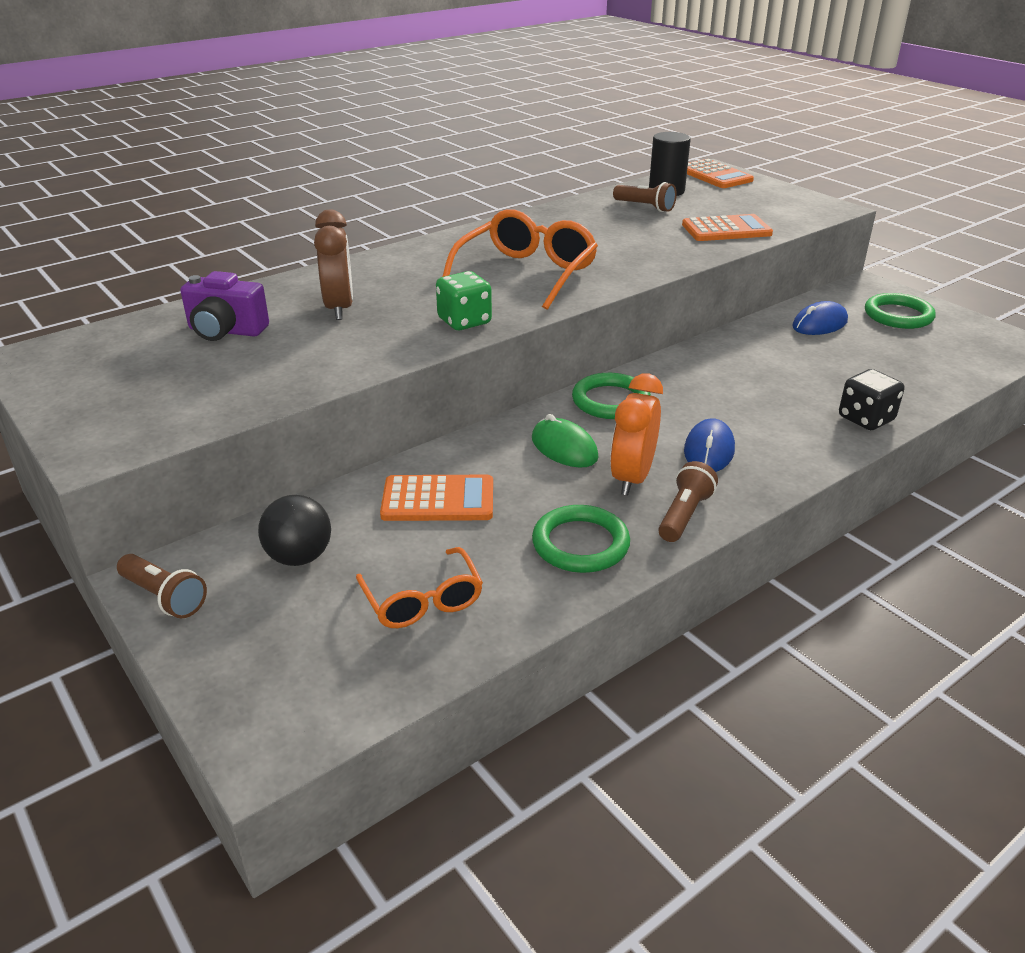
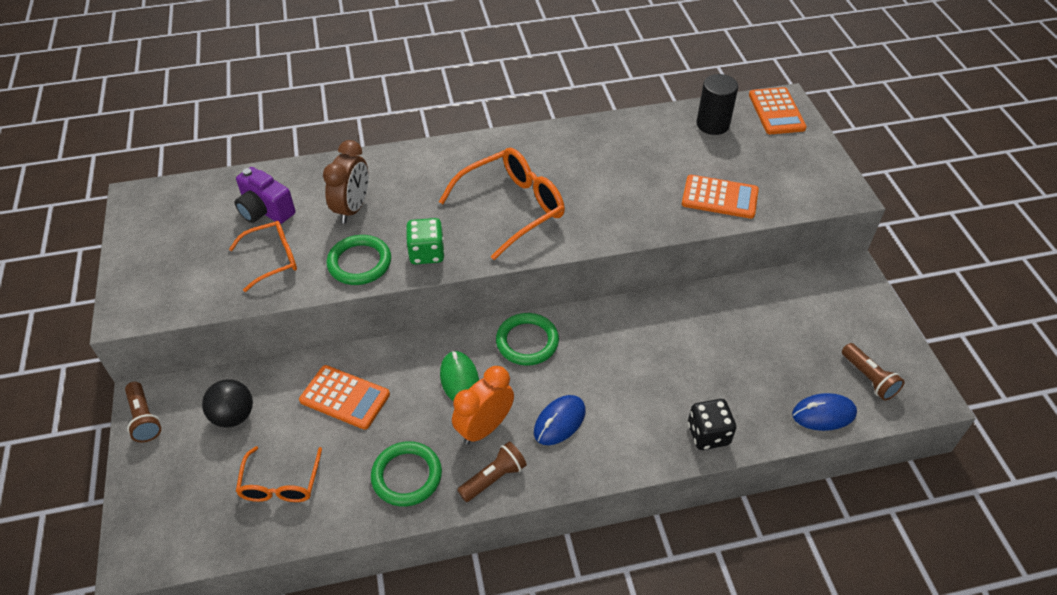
camera: 25 degrees right, 15 degrees up
(272, 365) = (272, 259): none -> orange glasses
(645, 207) = (675, 143): brown flashlight -> brown flashlight (868, 378)
(819, 324) = (764, 310): blue mouse -> blue mouse (823, 414)
(898, 315) = (845, 322): green ring -> green ring (359, 263)

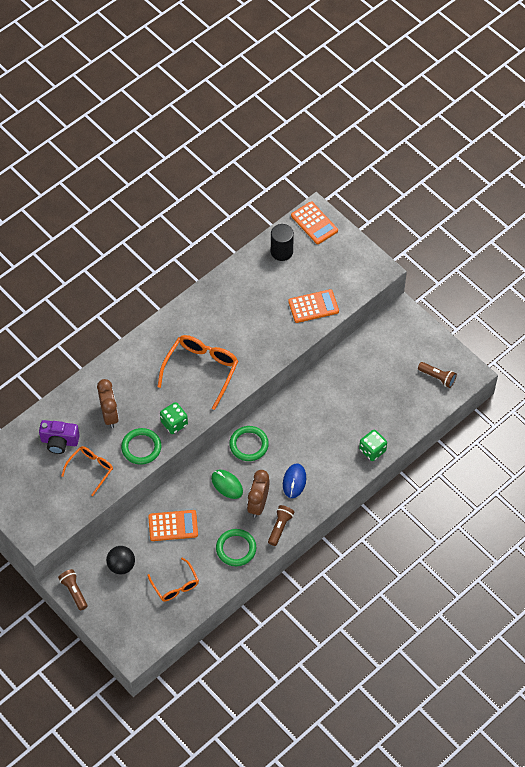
camera: 30 degrees left, 10 degrees up
(144, 418) = (74, 591): brown flashlight -> brown flashlight turned 150 degrees counterclockwise
(484, 428) = (258, 504): orange clock -> brown clock
(708, 434) = (372, 450): black dice -> green dice
(823, 414) = (423, 410): blue mouse -> none

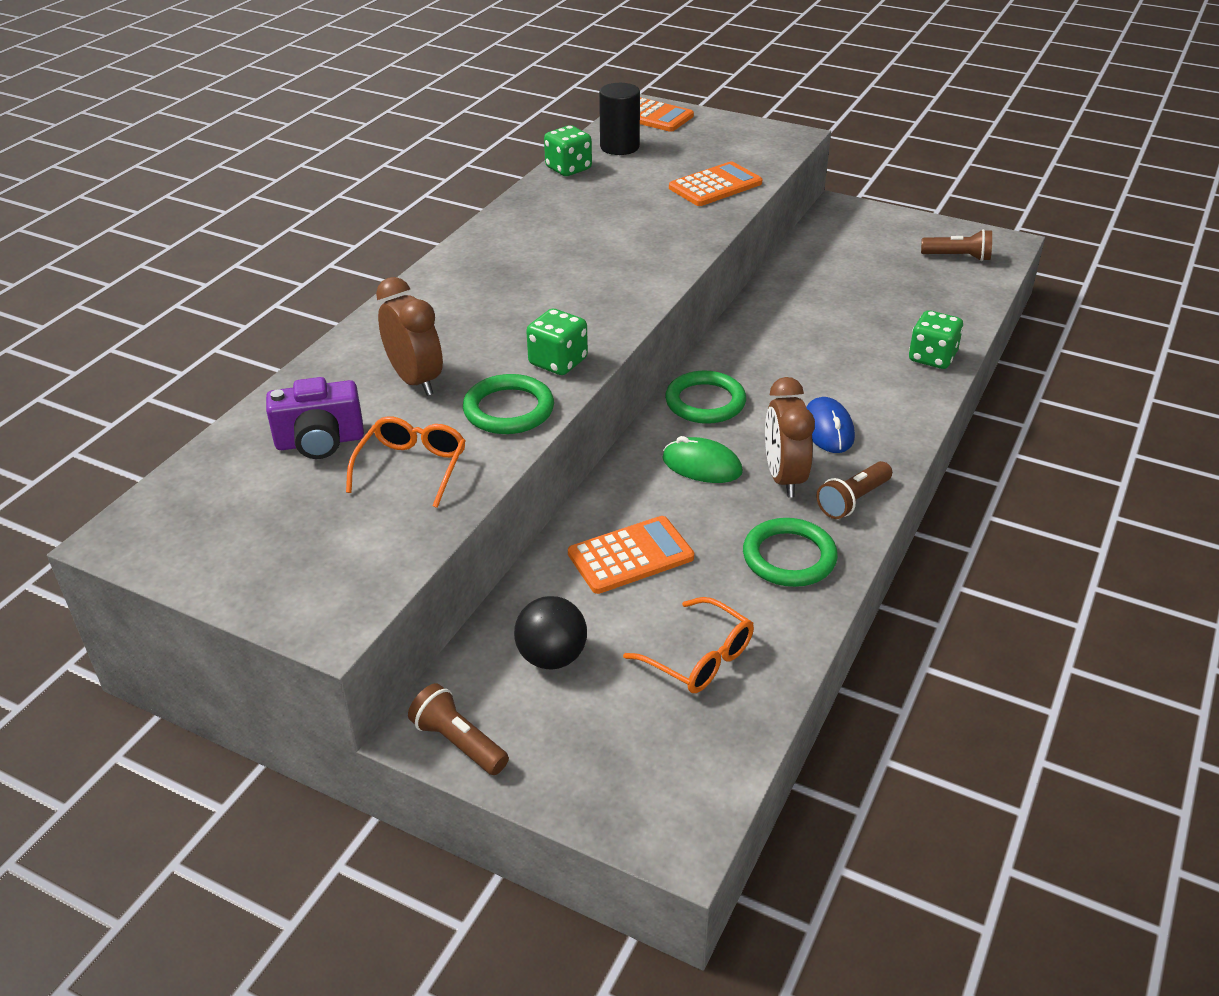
camera: 20 degrees left, 20 degrees down
(201, 370) = (568, 288): orange glasses -> none
(245, 265) = (568, 169): none -> green dice
(280, 527) = (853, 500): brown flashlight -> brown flashlight turned 135 degrees counterclockwise

